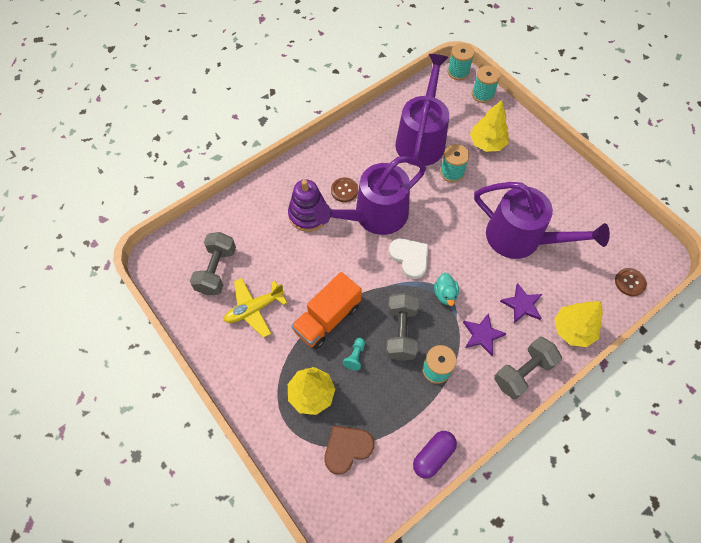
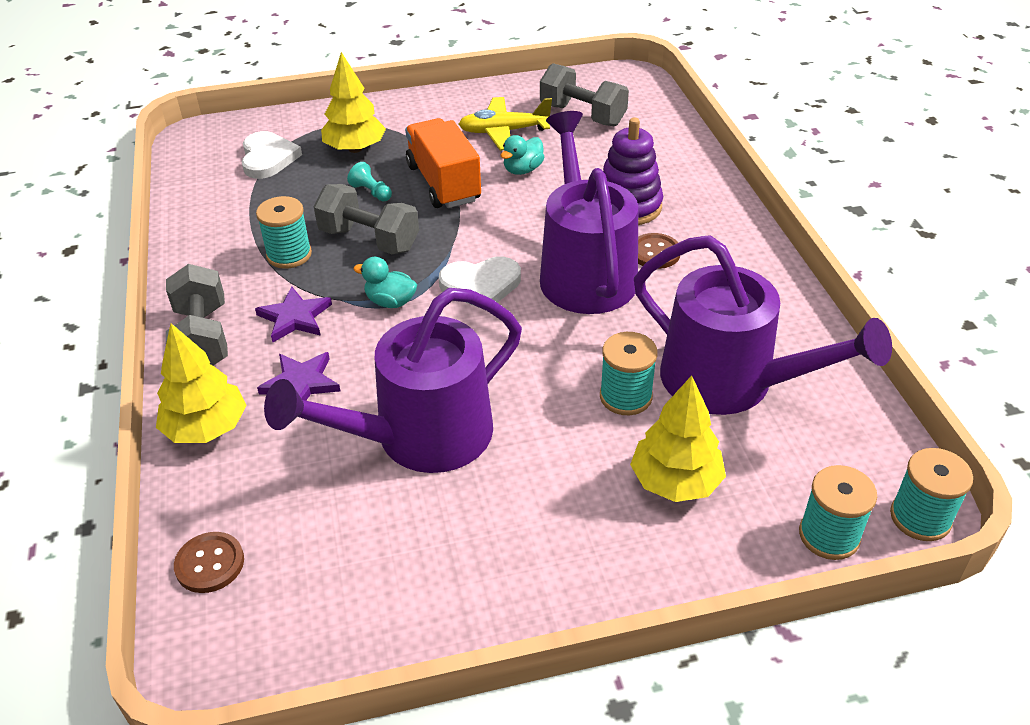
camera: 115 degrees right, 20 degrees down
(254, 309) = (504, 132): yellow plane -> yellow plane turned 90 degrees counterclockwise
(294, 280) = (523, 170): none -> turquoise duck
(347, 448) = (268, 158): brown heart -> white heart
(433, 456) = (191, 217): purple capsule -> none

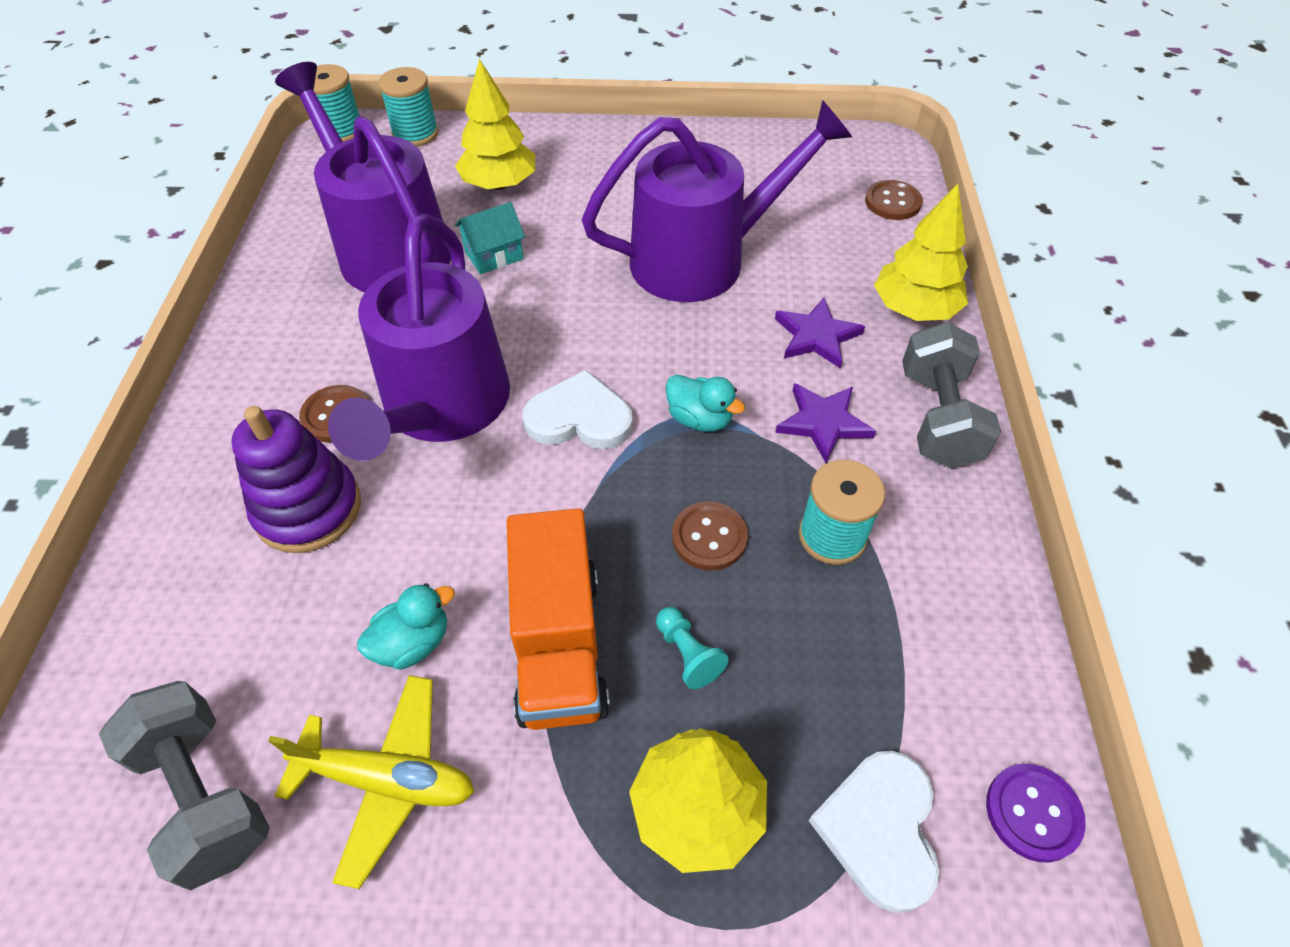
camera: 165 degrees left, 10 degrees up
(192, 174) = (1033, 813): none -> purple button
(369, 240) = (709, 537): grey dumbbell -> brown button
(625, 397) = (494, 255): turquoise spool -> turquoise house

